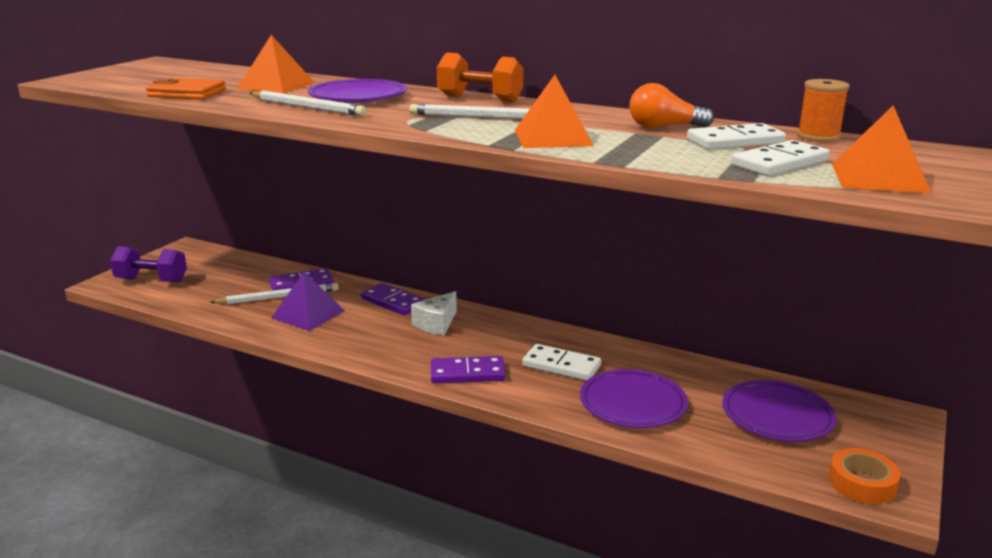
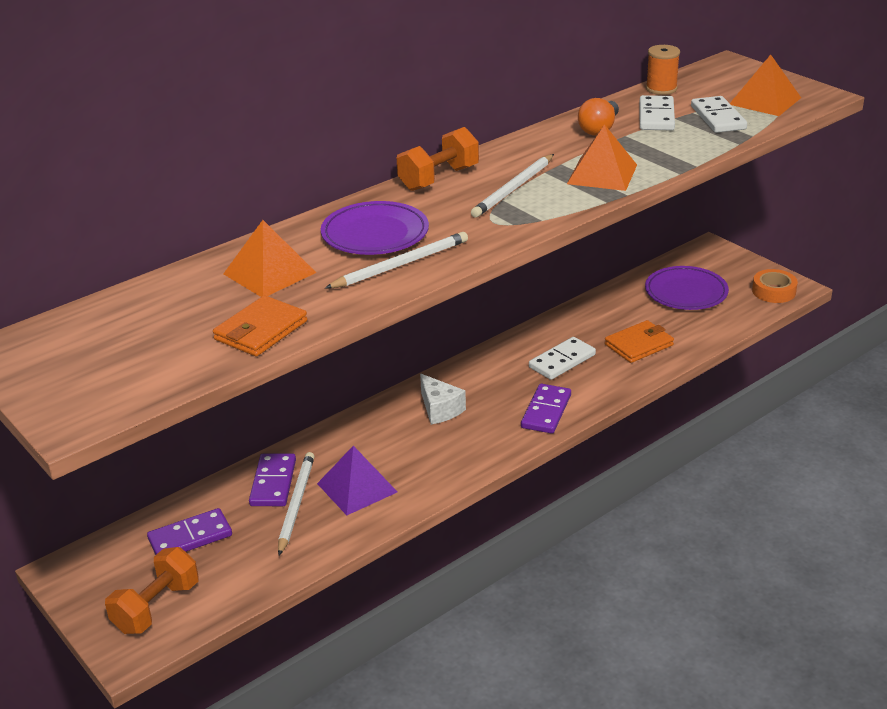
camera: 65 degrees left, 10 degrees up
(151, 280) = (156, 607): purple dumbbell -> orange dumbbell
(393, 302) = (371, 427): purple domino -> purple domino (190, 537)
(632, 404) = (639, 345): purple plate -> orange wallet

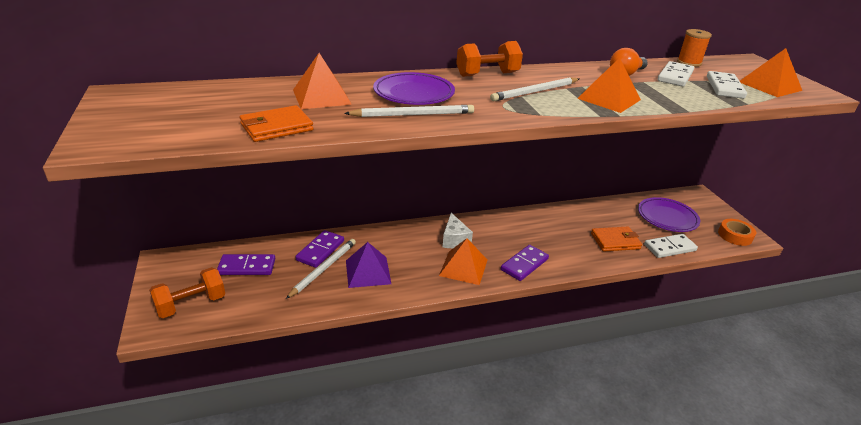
camera: 20 degrees right, 0 degrees up
(474, 440) = (463, 267): none -> orange pyramid
(562, 361) = (555, 235): white domino -> white domino (669, 248)

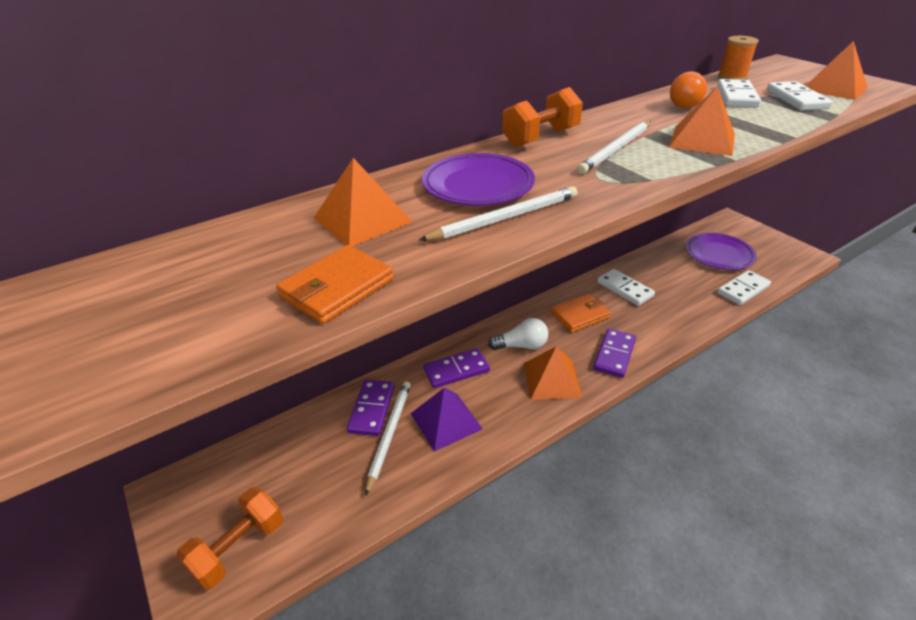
camera: 15 degrees left, 5 degrees up
(247, 267) = (288, 463): purple domino -> purple domino (456, 370)
(454, 240) = (521, 345): white cheese -> white light bulb
(565, 222) = (625, 289): none -> white domino
(615, 241) = (687, 297): orange wallet -> orange wallet (579, 315)
(735, 236) = (792, 258): orange tape -> none

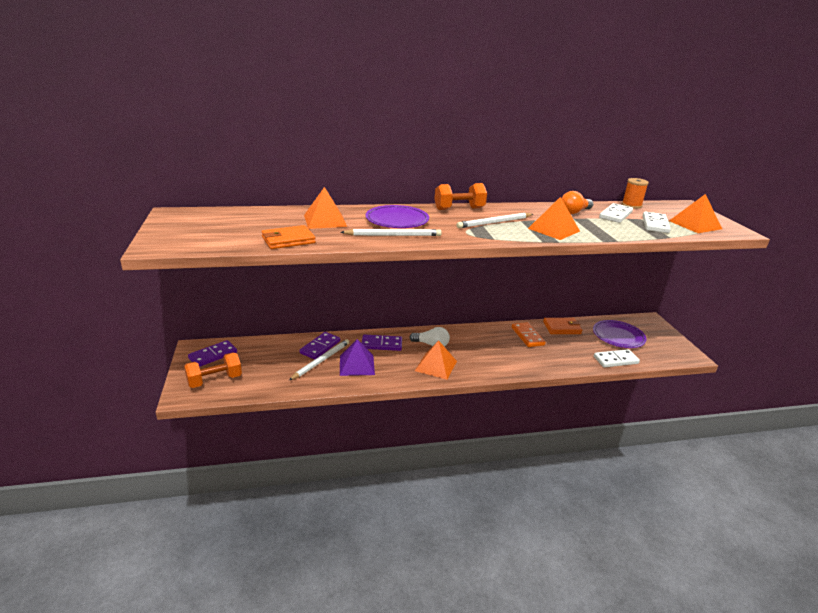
camera: 20 degrees right, 10 degrees down
(579, 315) = (483, 341): orange wallet -> orange wallet (562, 328)
(614, 355) = (487, 366): purple domino -> purple domino (213, 355)
(625, 289) = (527, 336): white domino -> orange domino

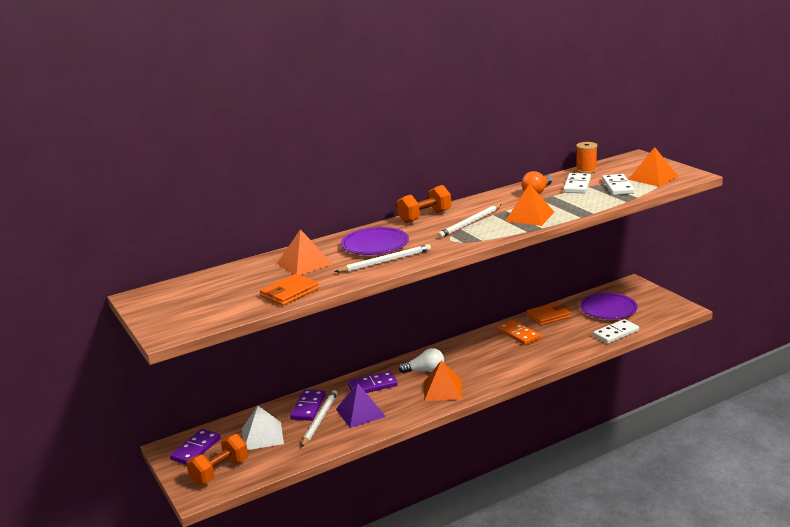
camera: 15 degrees left, 5 degrees down
(268, 360) = (262, 436): none -> white pyramid

